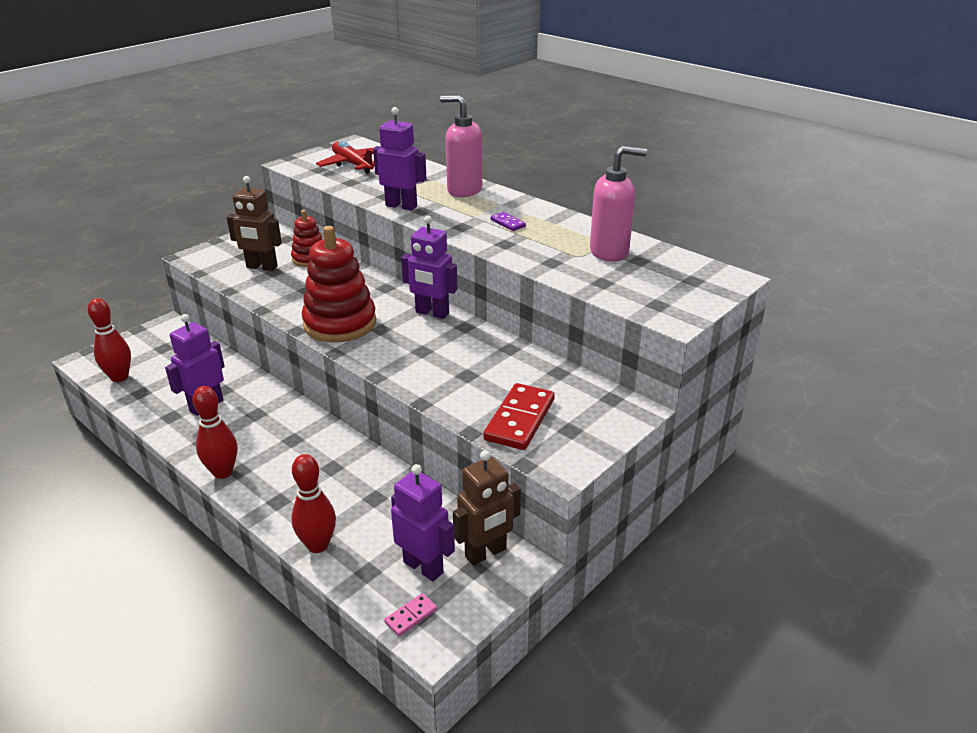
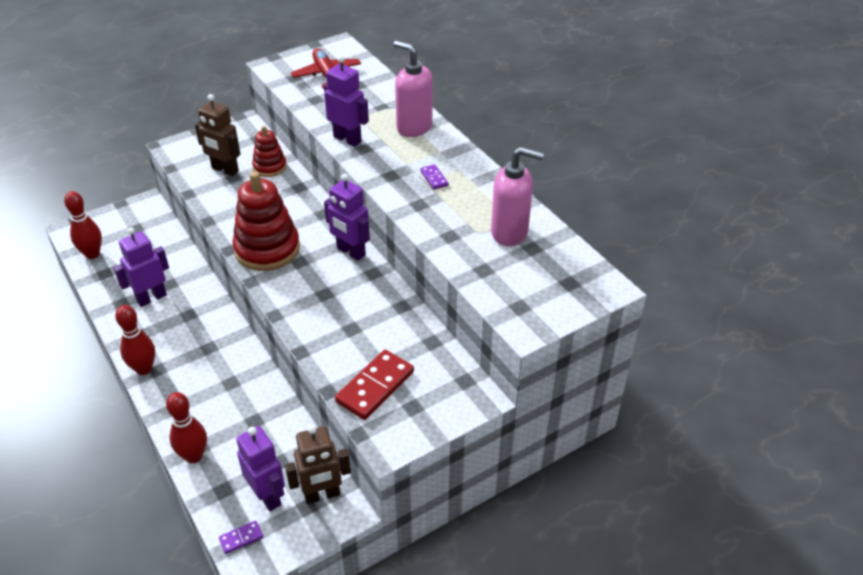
camera: 15 degrees right, 10 degrees up
(411, 616) = (241, 538): pink domino -> purple domino

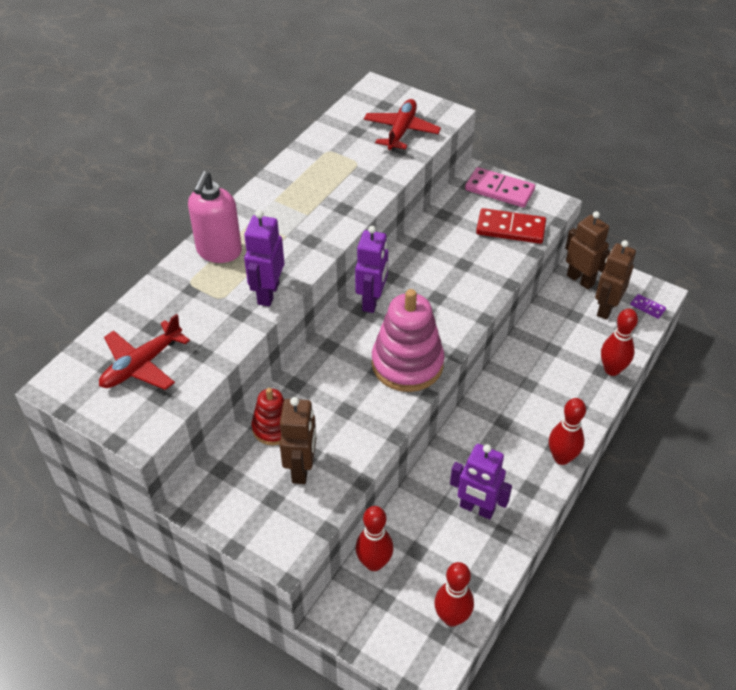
camera: 115 degrees left, 5 degrees up
(163, 232) = (374, 563): none -> red bowling pin
(267, 249) = (407, 364): red stacking toy -> pink stacking toy
(268, 496) = (606, 308): purple robot -> brown robot
(434, 178) = (298, 210): purple domino -> none
(441, 405) = (499, 190): none -> pink domino
(510, 233) = (346, 146): pink soap dispenser -> none
(513, 280) = (401, 131): none -> red plane

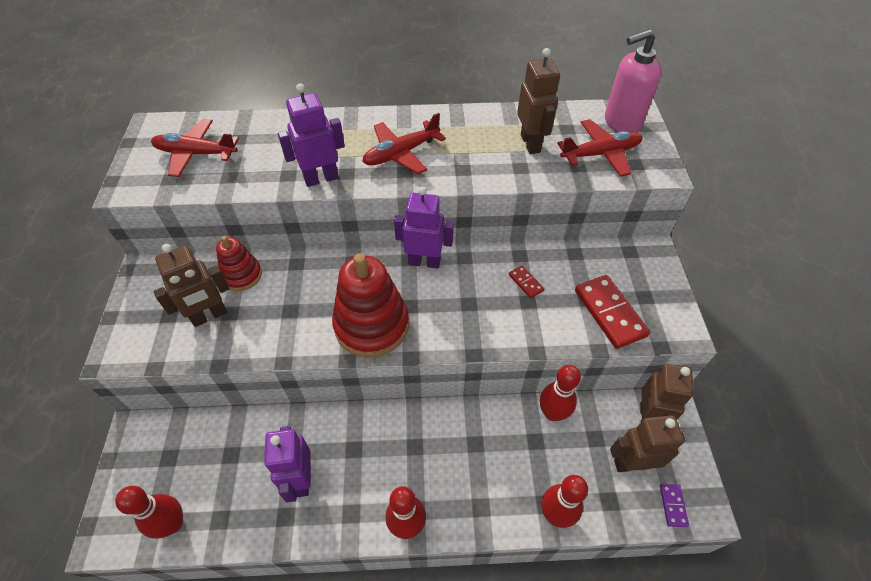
camera: 55 degrees right, 5 degrees up
(219, 251) = (345, 129): pink soap dispenser -> pink soap dispenser (621, 123)
(288, 233) = (401, 153): none -> red plane
(353, 158) = (530, 143): none -> brown robot
(372, 301) = (424, 262): purple robot -> purple robot turned 150 degrees counterclockwise
(374, 563) = (202, 429): red bowling pin -> red bowling pin (552, 413)
(407, 364) = (372, 325): pink stacking toy -> red stacking toy
(446, 255) = (525, 283): none -> red domino
(499, 190) = (651, 277): pink domino -> none

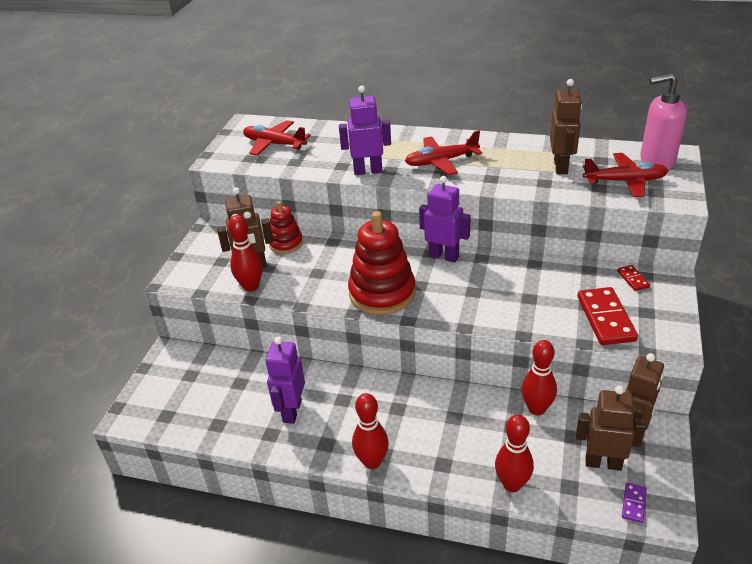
camera: 20 degrees right, 15 degrees down
(173, 523) = (181, 419): red bowling pin -> red bowling pin (251, 286)
(525, 283) = (532, 284): red domino -> red domino (633, 279)

